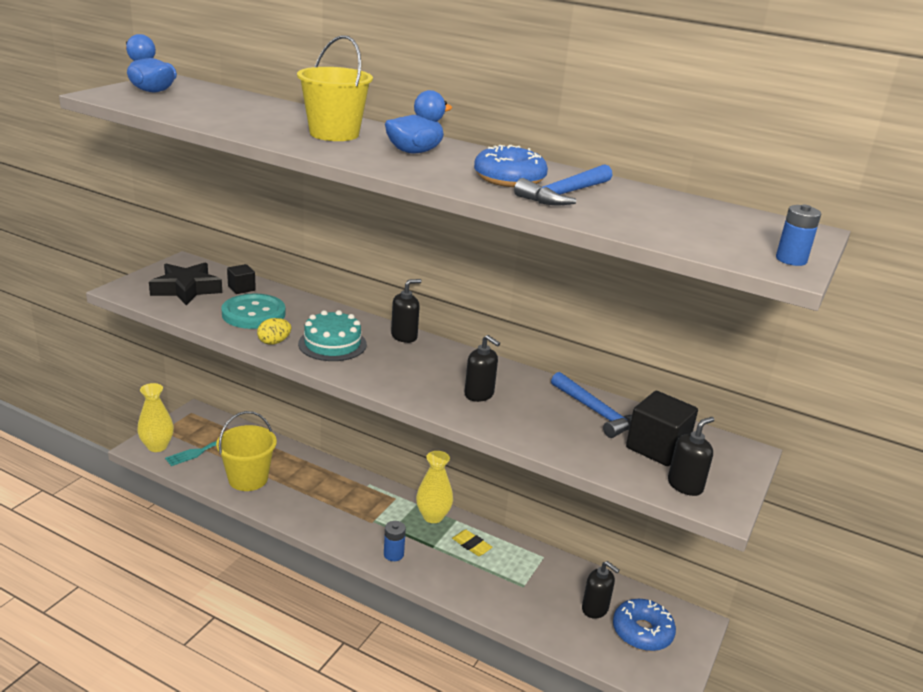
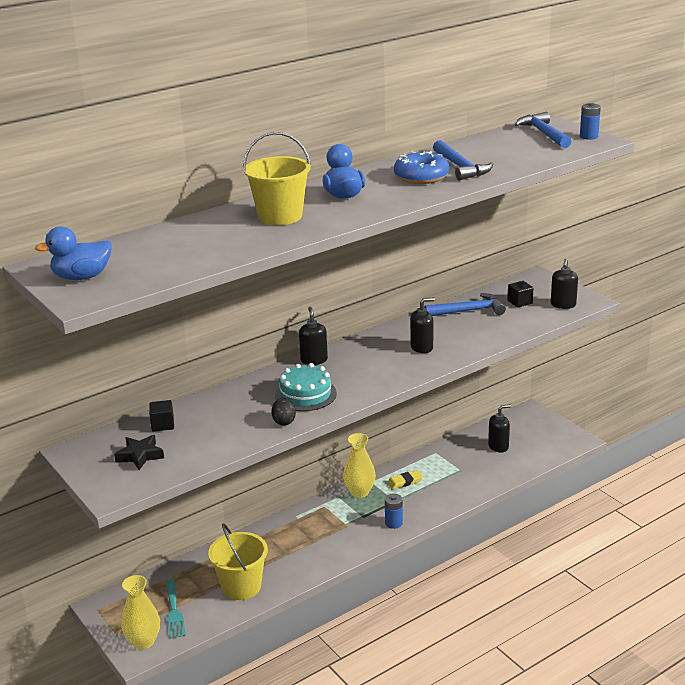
camera: 60 degrees left, 0 degrees up
(186, 289) = (140, 456): black star -> black star, size x0.65
(253, 314) = (222, 425): turquoise button -> none
(274, 342) = (284, 421): yellow egg -> black egg
(642, 632) = (528, 435): blue donut -> none
(657, 447) = (519, 302): black cube -> black cube, size x0.55
(685, 485) = (563, 305): black soap dispenser -> black soap dispenser turned 150 degrees counterclockwise
(758, 231) = (544, 133): none -> blue hammer

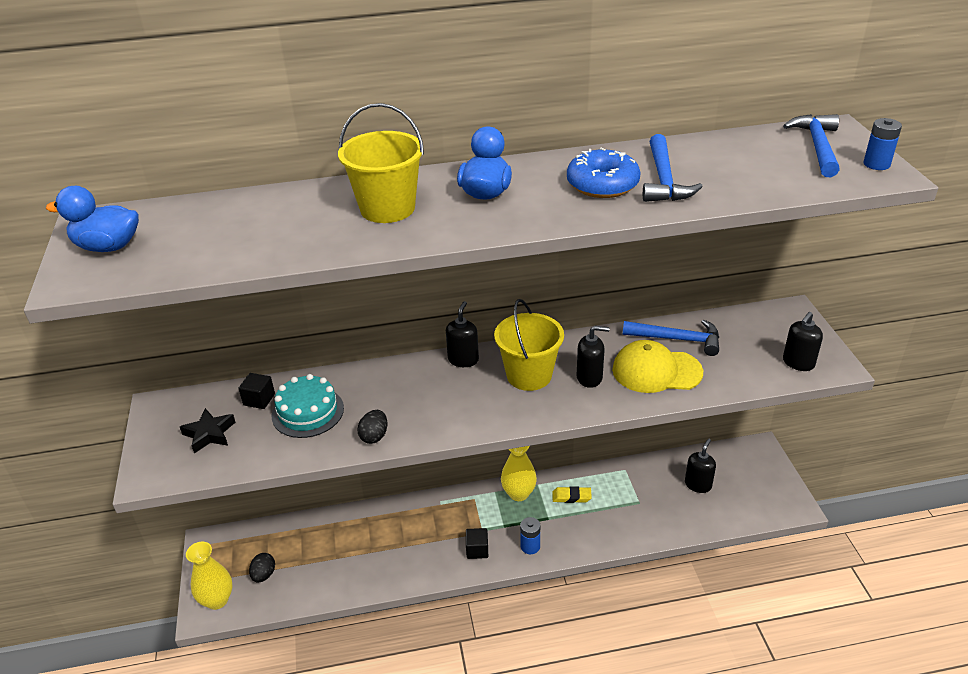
camera: 25 degrees right, 10 degrees up
(174, 611) = (264, 575): turquoise fork -> black egg
(241, 586) = (340, 569): yellow bucket -> yellow bucket (529, 375)
(305, 394) = (422, 405): turquoise cake -> turquoise cake (308, 412)
(468, 332) = (656, 371): none -> yellow cap
(498, 446) = (698, 484): black soap dispenser -> black soap dispenser turned 60 degrees counterclockwise
(519, 302) = (746, 343): black cube -> black cube (477, 550)

